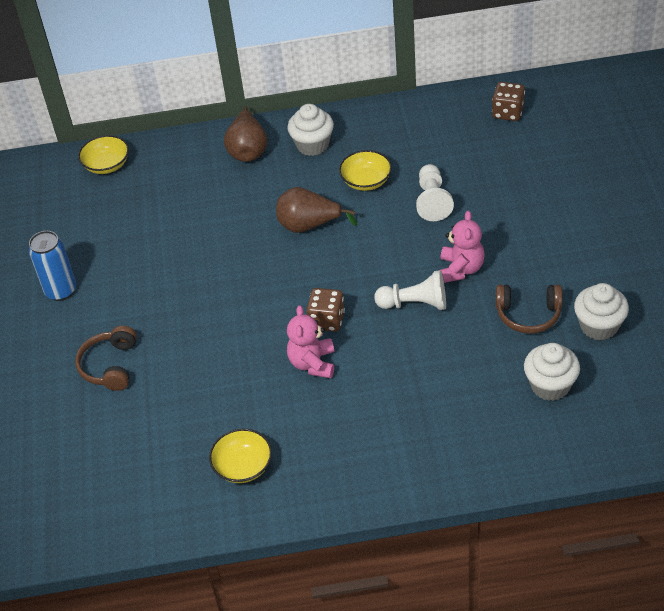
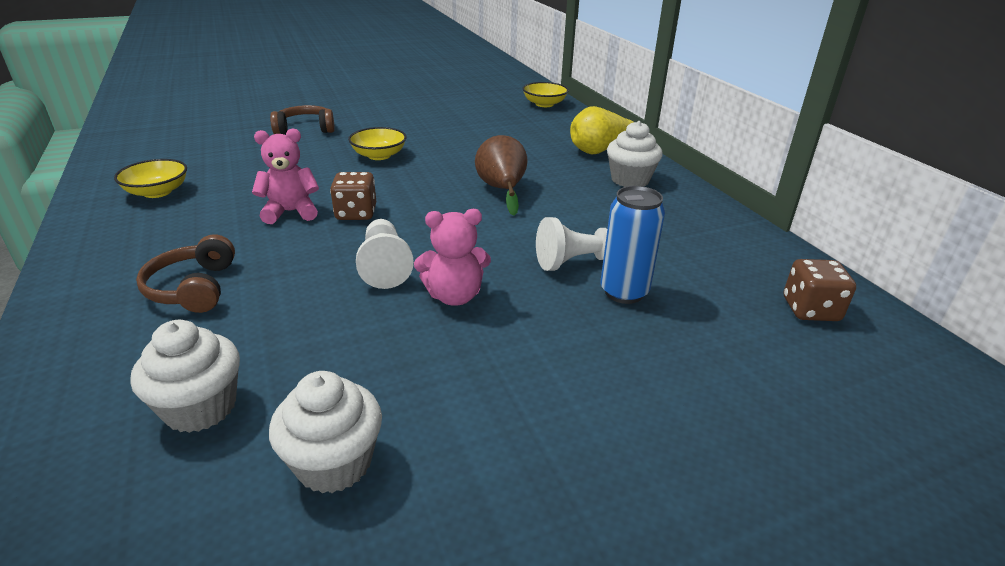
camera: 70 degrees right, 15 degrees down
(61, 291) = (392, 106): blue can -> blue can (624, 292)
(248, 150) = (599, 151): brown pear -> yellow pear
(366, 181) = (590, 214): yellow bowl -> yellow bowl (379, 155)
(528, 314) = (364, 369): brown headphones -> brown headphones (193, 288)

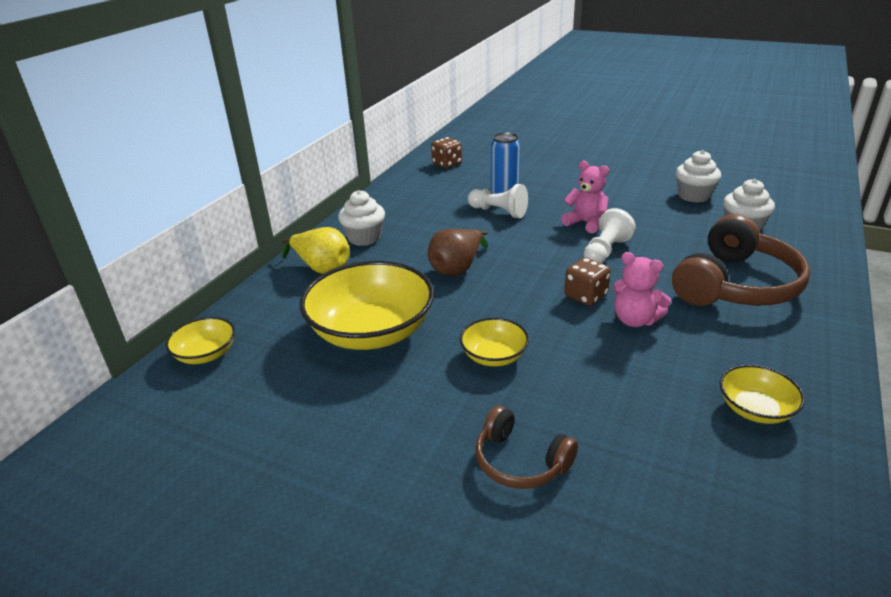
camera: 130 degrees left, 0 degrees up
(193, 288) = (735, 285): brown headphones -> brown headphones, size x1.84
(480, 138) = (371, 331): none -> yellow bowl

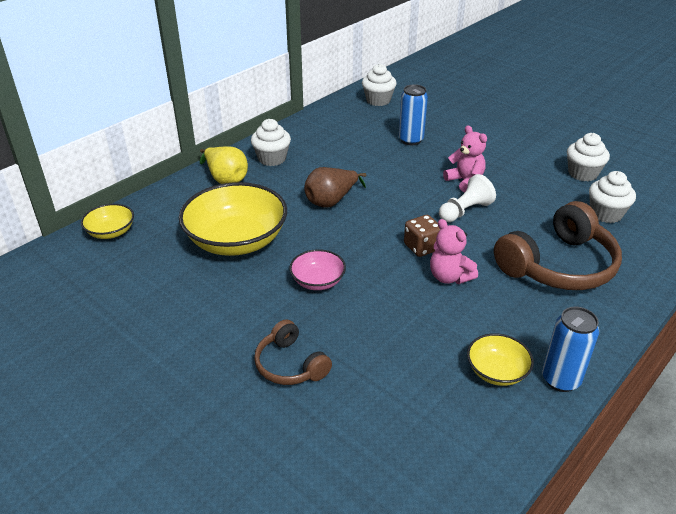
camera: 15 degrees right, 5 degrees up
(447, 164) = (378, 100): brown dice -> white cupcake
(494, 356) = (318, 281): yellow bowl -> pink bowl
(499, 212) = (396, 156): white pawn -> none
(825, 401) = (560, 380): none -> blue can

